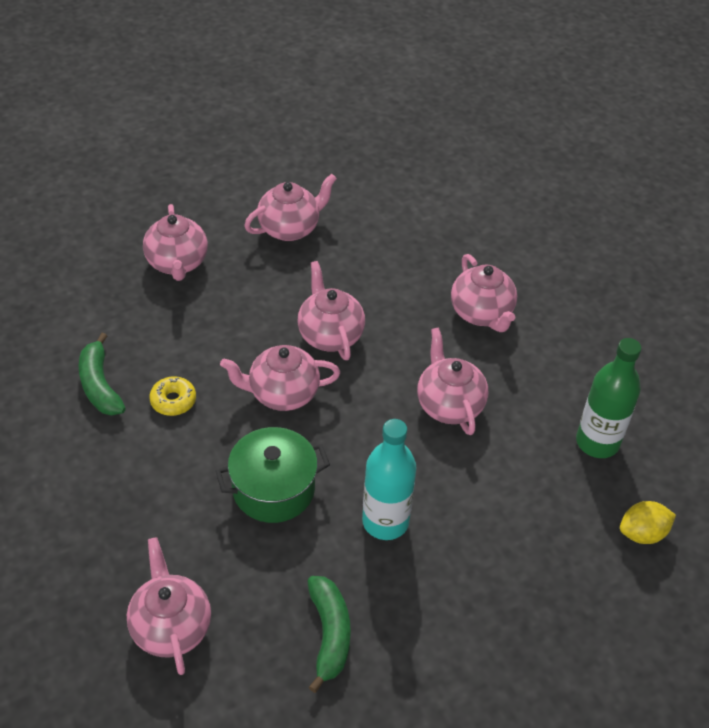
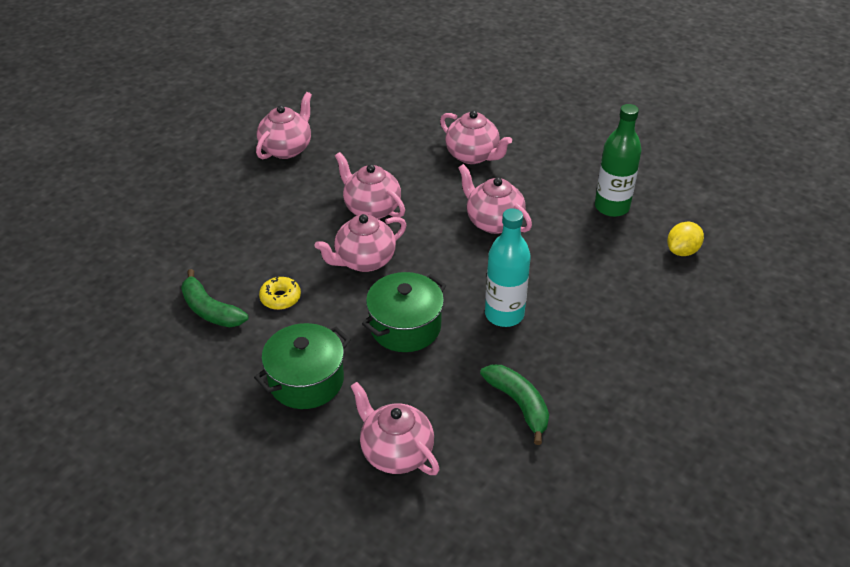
camera: 25 degrees left, 5 degrees down
(138, 505) = (306, 381): none -> green pot
(177, 263) = (212, 203): pink teapot -> none

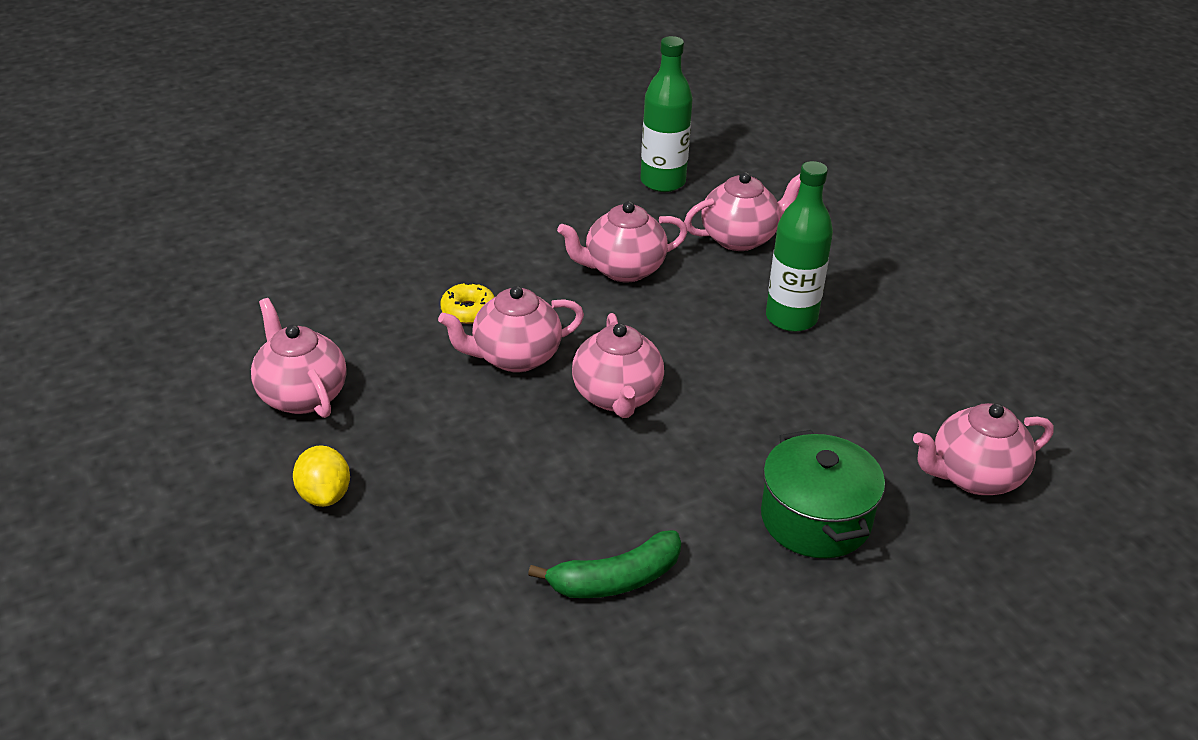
camera: 65 degrees left, 5 degrees down
(280, 298) = (638, 498): yellow donut -> yellow donut (468, 311)
(405, 327) = (766, 401): green pot -> none
(473, 155) = (480, 240): pink teapot -> pink teapot (740, 238)
(504, 314) = (791, 318): turquoise bottle -> green bottle
(519, 404) = (940, 358): green banana -> none
(682, 251) = (767, 168): yellow lemon -> yellow lemon (324, 495)

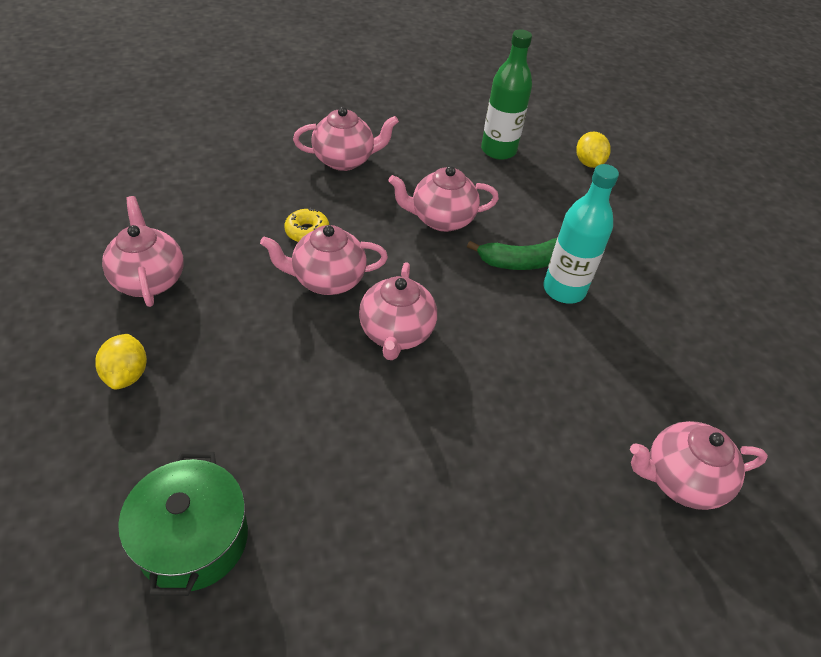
camera: 10 degrees right, 10 degrees up
(615, 580) = (331, 514): green banana -> green banana (521, 262)
(740, 238) = (544, 210): pink teapot -> pink teapot (344, 160)
(775, 178) = (588, 163): none -> yellow lemon
(791, 318) = (564, 289): green bottle -> turquoise bottle
(815, 519) = (525, 492): green pot -> green pot (193, 539)

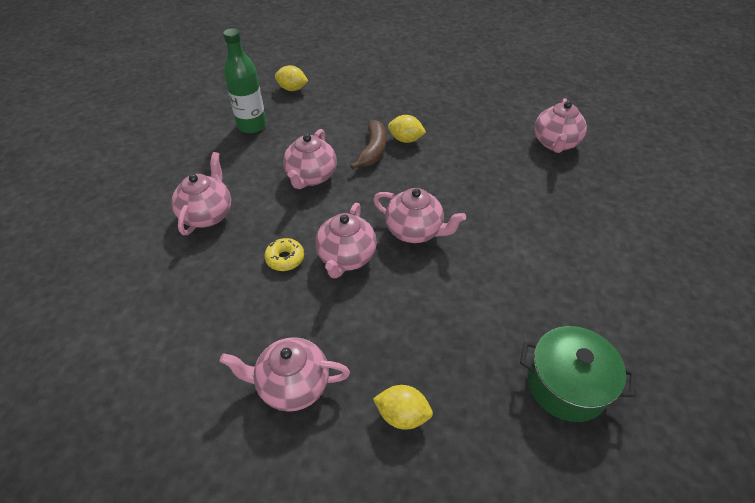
camera: 65 degrees left, 0 degrees up
(521, 262) = (373, 150): green banana -> brown banana
(564, 289) = (405, 139): turquoise bottle -> yellow lemon

